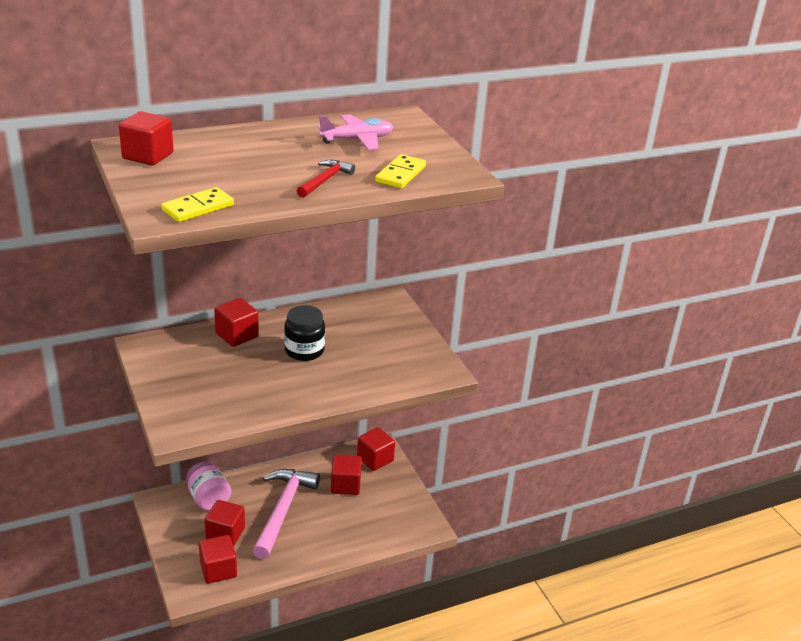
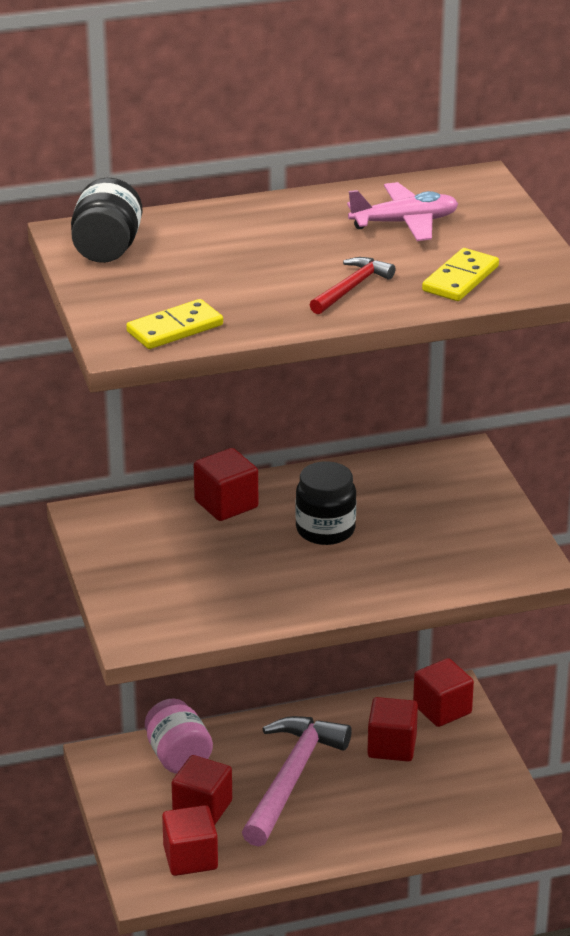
camera: 10 degrees right, 0 degrees up
(148, 156) = (107, 249): red cube -> black jar

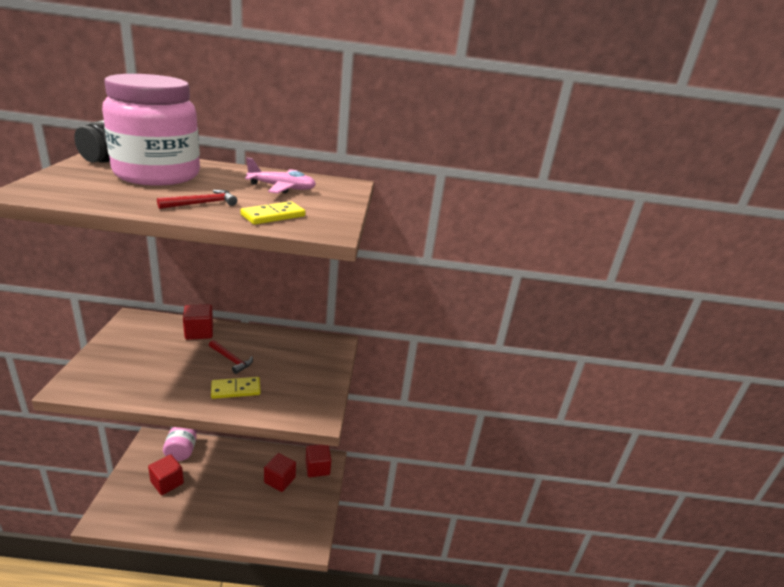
camera: 15 degrees right, 5 degrees down
(175, 329) = (66, 194): yellow domino -> yellow domino (236, 389)
(190, 858) = (136, 510): red cube -> none
(215, 255) = (157, 175): none -> pink jar
(291, 779) = (220, 481): pink hammer -> none
(325, 530) = (231, 360): black jar -> red hammer

